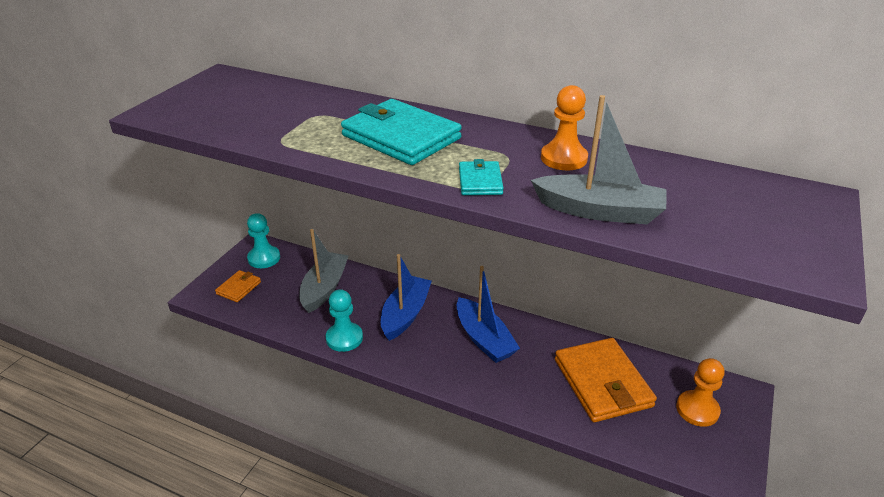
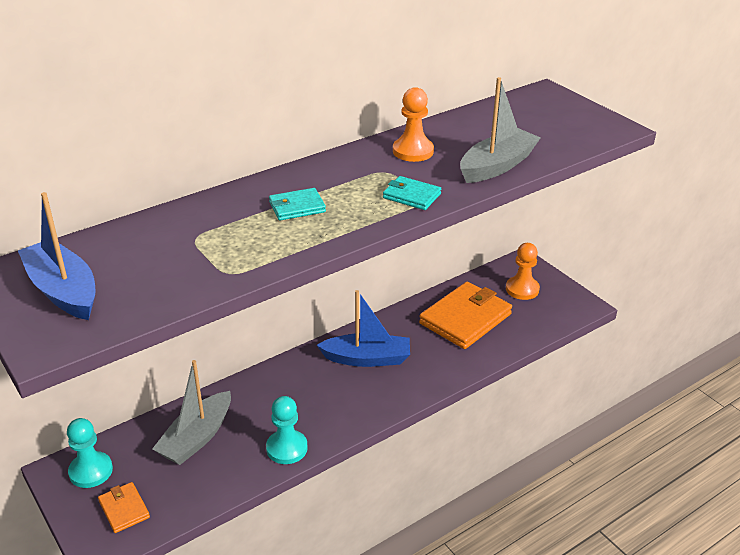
camera: 60 degrees left, 0 degrees up
(324, 288) = (197, 438): grey boat -> grey boat turned 105 degrees counterclockwise
(401, 137) = (297, 207): turquoise wallet -> turquoise wallet, size x0.49
(405, 314) = (292, 394): blue boat -> blue boat (63, 291)
(602, 383) = (465, 319): orange wallet -> orange wallet turned 60 degrees counterclockwise

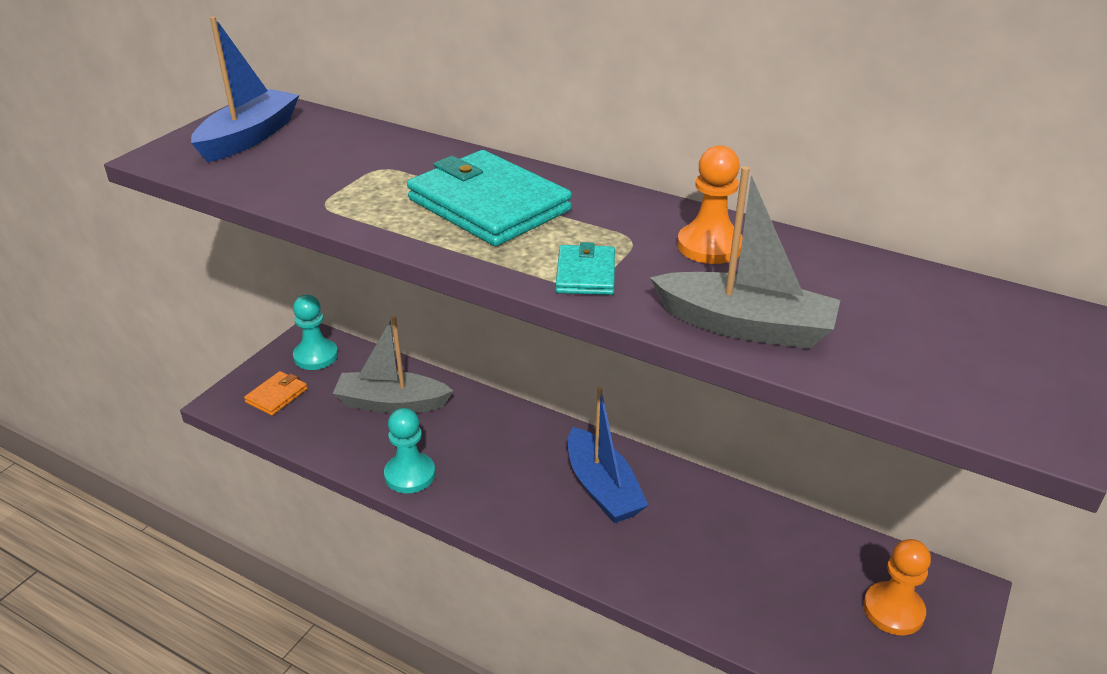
camera: 65 degrees right, 0 degrees up
(297, 207) = (489, 205): turquoise wallet -> turquoise wallet, size x2.05
(465, 319) = (761, 562): orange wallet -> none

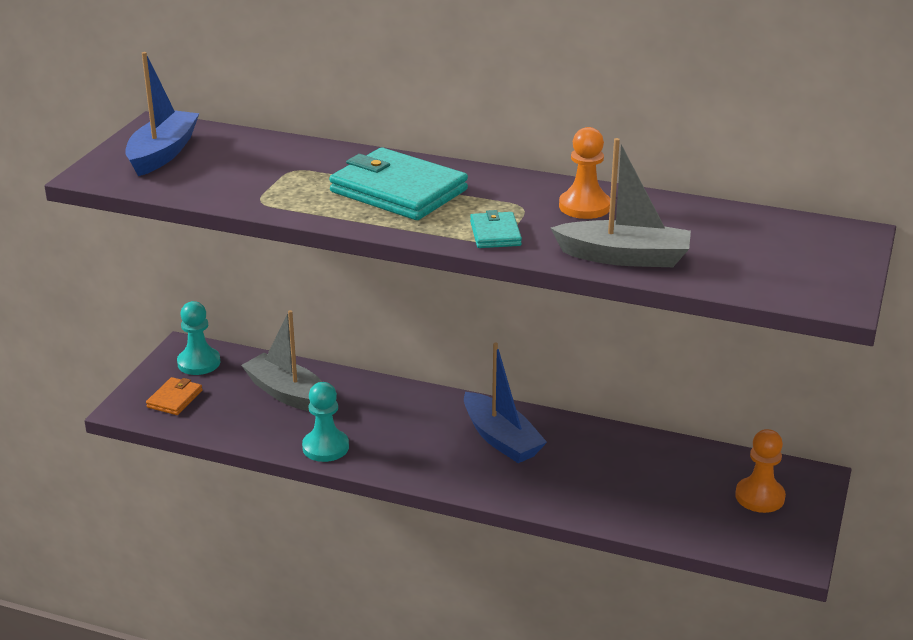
camera: 10 degrees left, 5 degrees down
(392, 403) = (288, 394): grey boat -> grey boat turned 45 degrees clockwise

